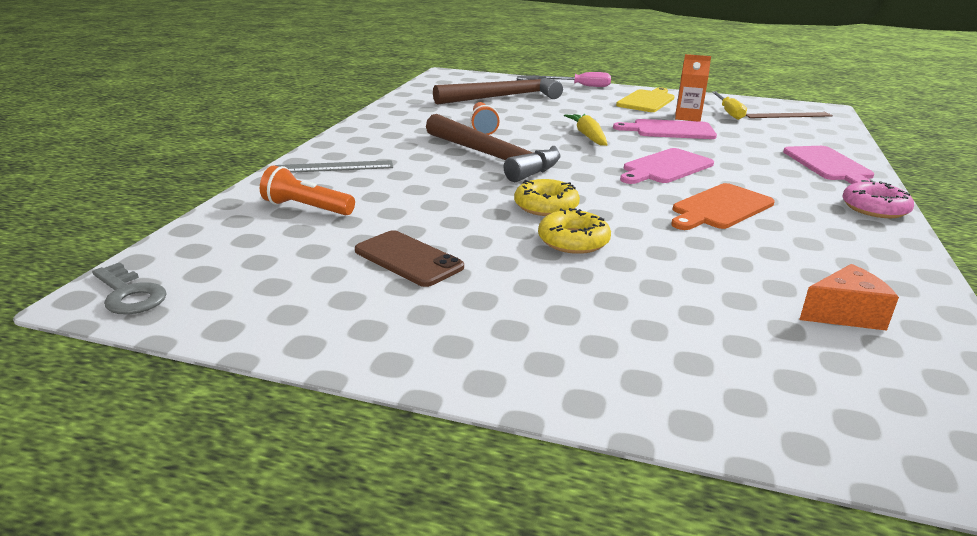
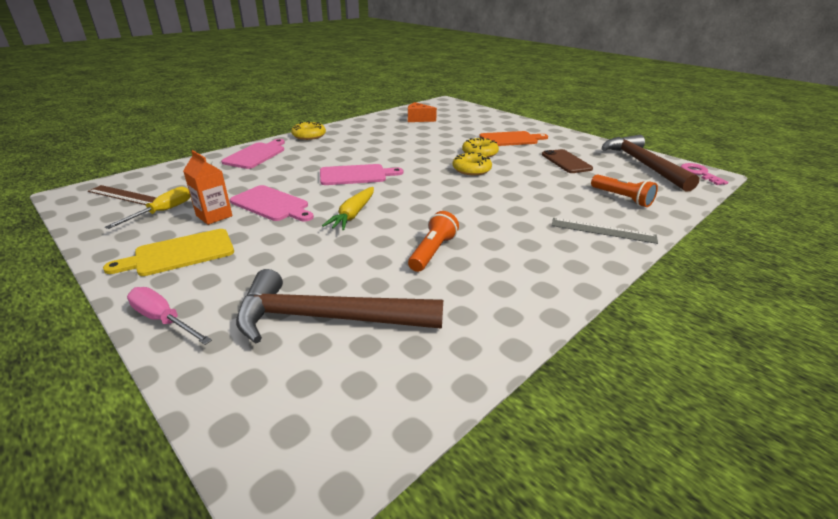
camera: 150 degrees left, 5 degrees up
(129, 294) = (699, 173): grey key -> pink key
(494, 158) = (463, 210): brown hammer -> brown hammer (642, 164)
(720, 208) = (381, 150): orange cutting board -> orange cutting board (510, 139)
(874, 208) = (309, 135): pink donut -> yellow donut

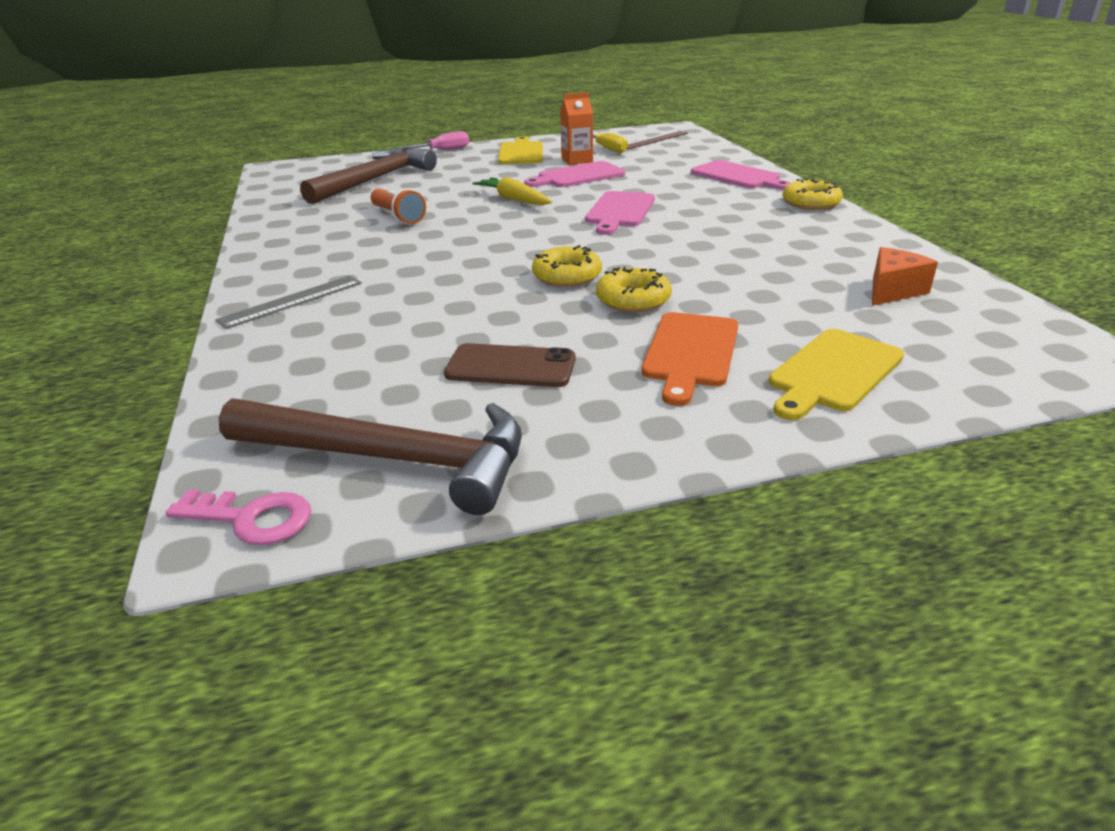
camera: 120 degrees right, 0 degrees up
(495, 123) = (833, 372): none -> yellow cutting board
(622, 198) = (325, 354): orange flashlight -> none

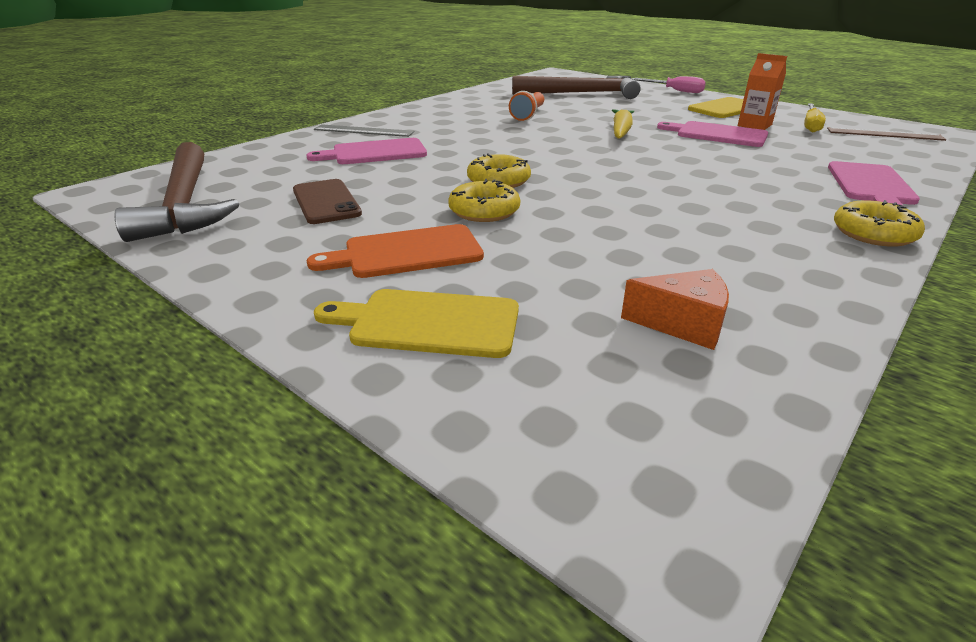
camera: 55 degrees right, 0 degrees up
(251, 518) = (112, 193): pink key -> none
(619, 211) = (666, 165): pink cutting board -> pink cutting board (375, 153)

